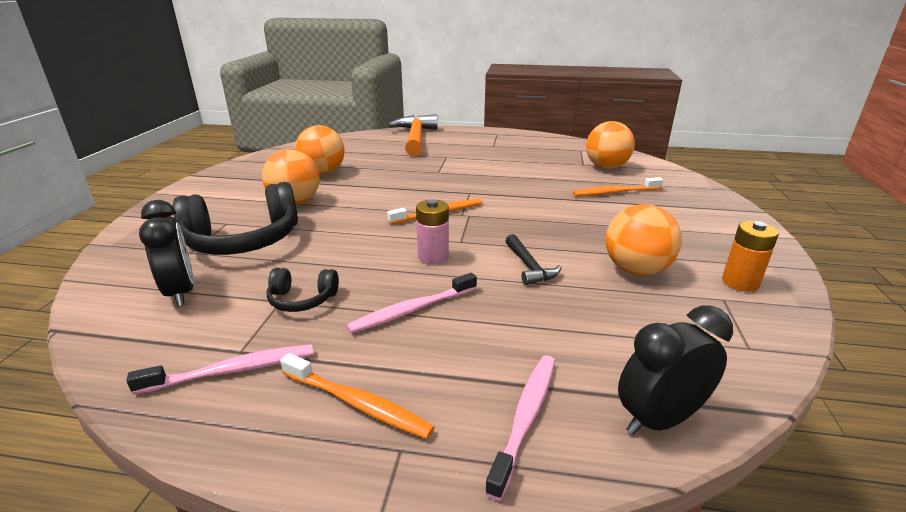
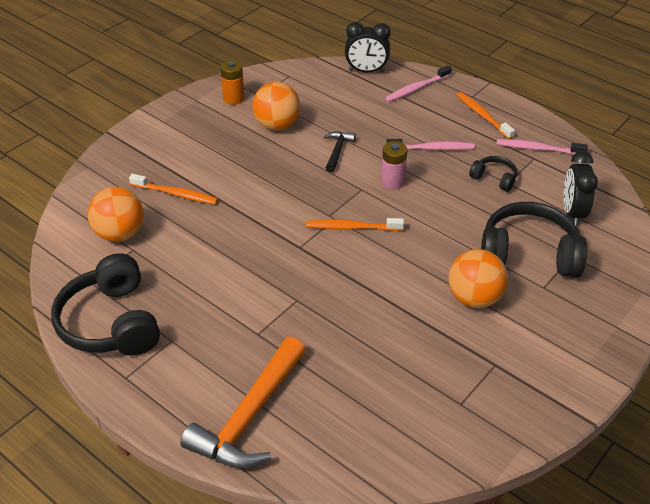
camera: 150 degrees left, 15 degrees up
(323, 172) = (426, 356): orange ball -> none
(537, 143) = (111, 323): none -> black headphones

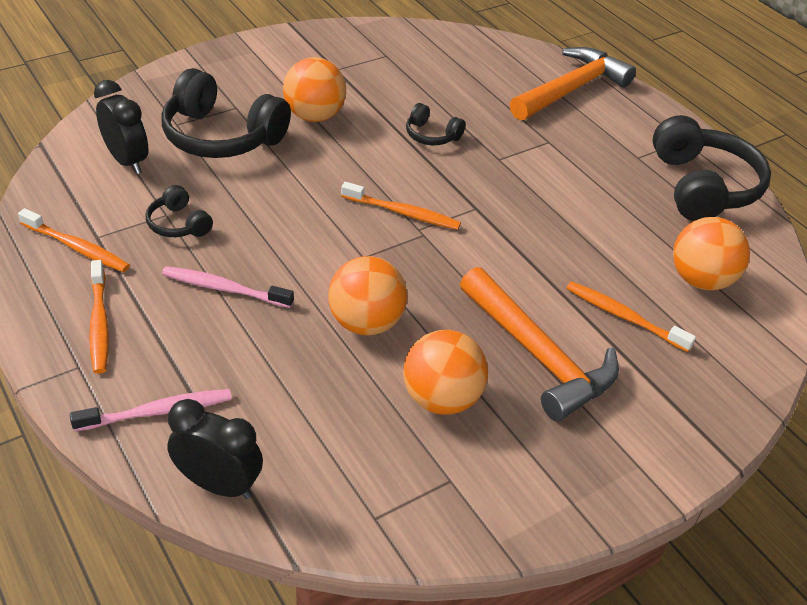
camera: 165 degrees left, 0 degrees up
(228, 158) = (538, 355): none -> orange hammer
(233, 98) = (501, 485): orange battery -> none
(337, 151) = (366, 323): black hammer -> orange ball
(364, 307) = (431, 135): none -> black headphones
(392, 182) = (316, 255): pink battery -> none
(538, 149) = (77, 247): pink toothbrush -> orange toothbrush
(572, 213) = (127, 161): black clock -> black clock turned 60 degrees counterclockwise

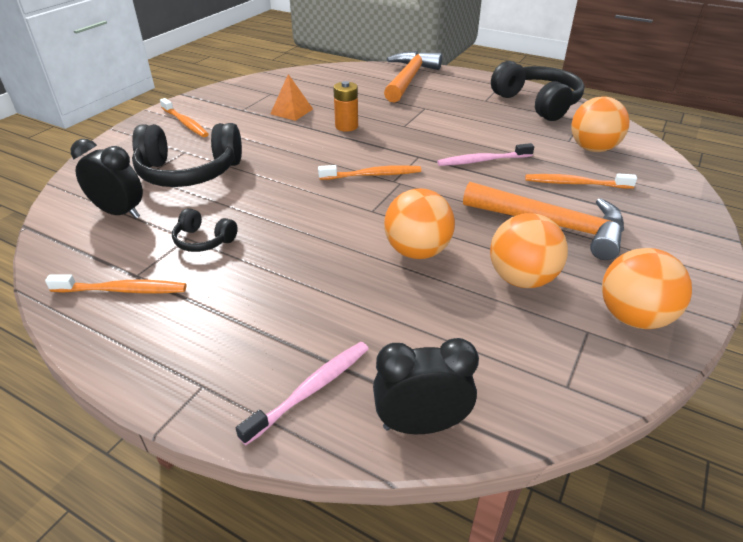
camera: 25 degrees left, 5 degrees down
(99, 323) = (193, 341): orange toothbrush -> orange toothbrush (185, 123)
(224, 288) = (284, 271): pink toothbrush -> pink toothbrush (482, 160)
(314, 116) = (251, 139): orange ball -> orange ball (633, 317)
(388, 91) = (291, 111): none -> orange pyramid
(431, 135) = (346, 126): black headphones -> orange battery

